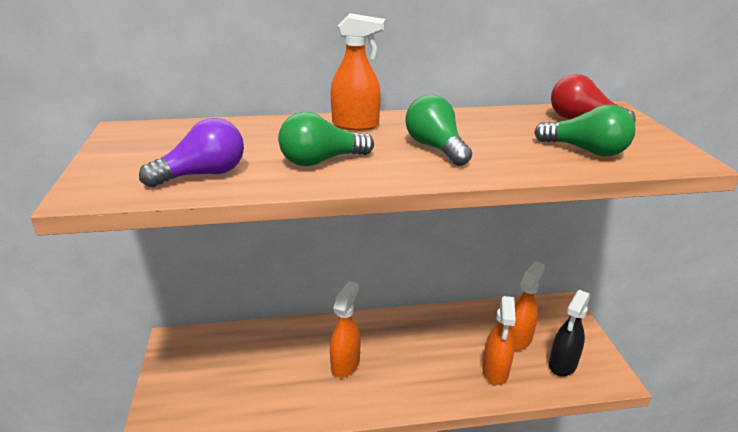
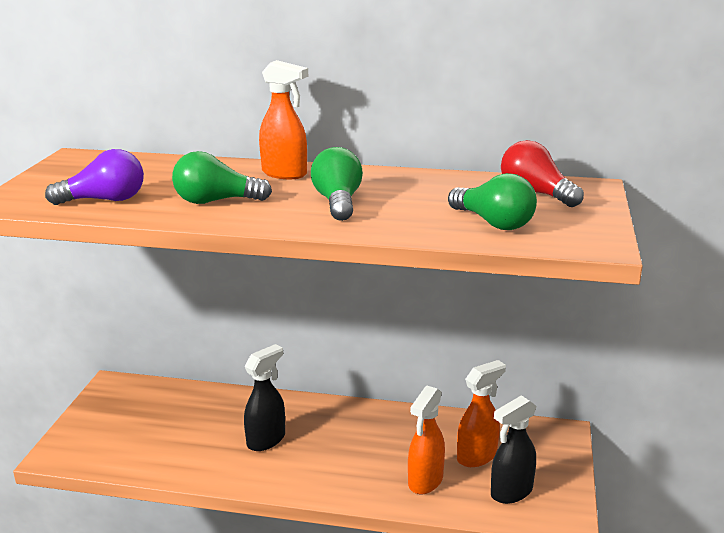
camera: 20 degrees right, 5 degrees down
(345, 364) = (266, 440): orange spray bottle -> black spray bottle

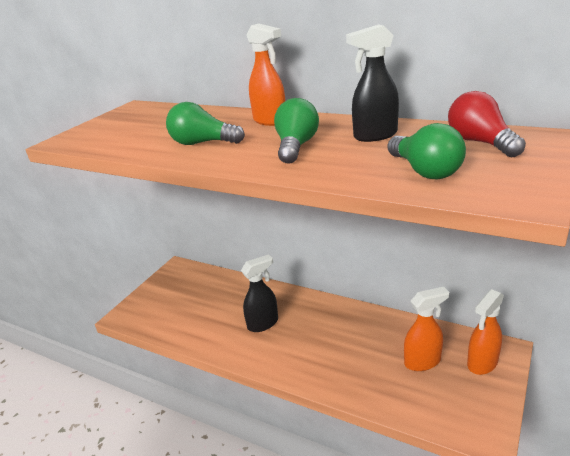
camera: 20 degrees right, 5 degrees up
(105, 200) = (127, 140): purple light bulb -> none
(425, 481) = (372, 378): orange spray bottle -> orange spray bottle (482, 363)
(511, 492) = (443, 400): black spray bottle -> black spray bottle (375, 136)

